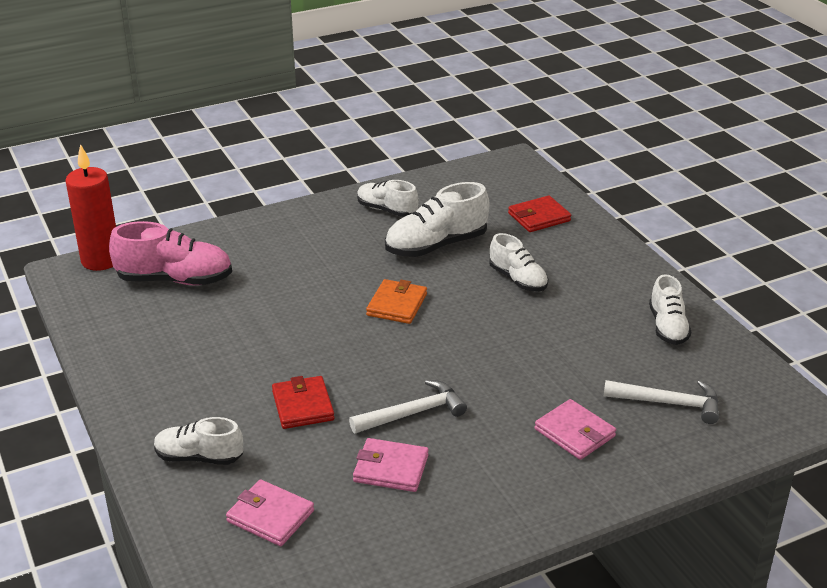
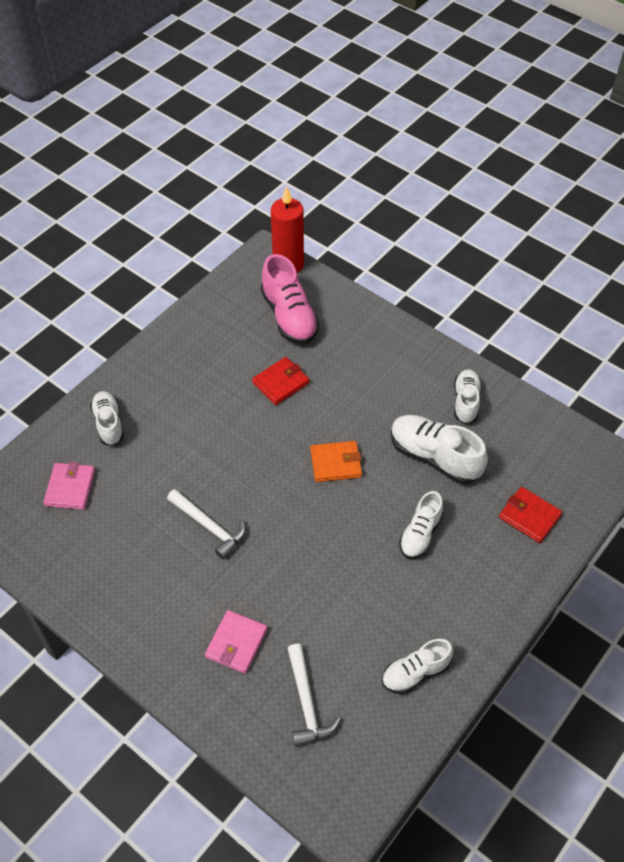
camera: 65 degrees right, 20 degrees up
(303, 405) = (186, 456): red wallet -> red wallet (281, 383)
(391, 468) = (144, 537): pink wallet -> none

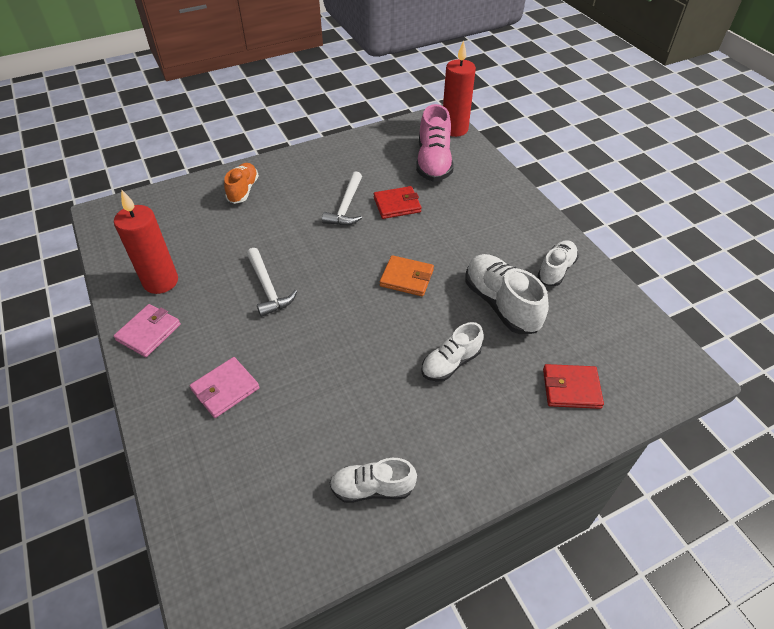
camera: 25 degrees right, 5 degrees down
(70, 488) = (182, 223): pink wallet -> pink wallet (149, 332)
(96, 563) = (161, 281): none -> red candle
(109, 423) = (243, 190): white shoe -> orange shoe
(306, 702) = (251, 469): white hammer -> white hammer (346, 206)
(529, 516) = (571, 388): red wallet -> red wallet turned 60 degrees counterclockwise

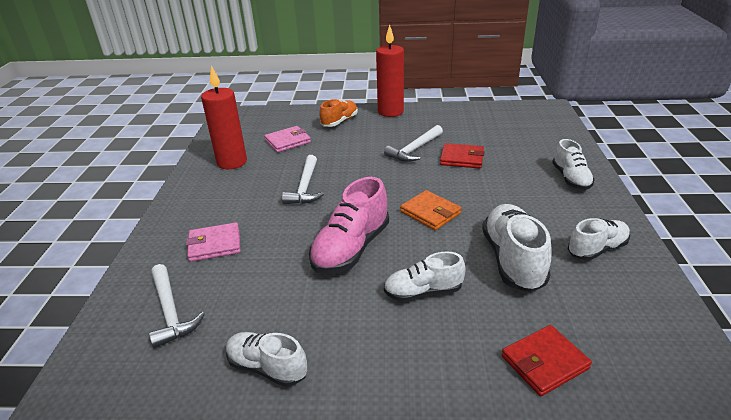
camera: 30 degrees right, 15 degrees down
(149, 332) = (196, 191): pink wallet -> pink wallet (288, 141)
(240, 477) = (170, 311): none -> white hammer
(433, 162) = (520, 136): pink shoe -> pink shoe (351, 248)
(454, 129) = (558, 118): red candle -> red candle (390, 112)
(501, 201) = (570, 178): none -> white shoe
(571, 388) = (544, 362): red wallet -> red wallet turned 60 degrees counterclockwise

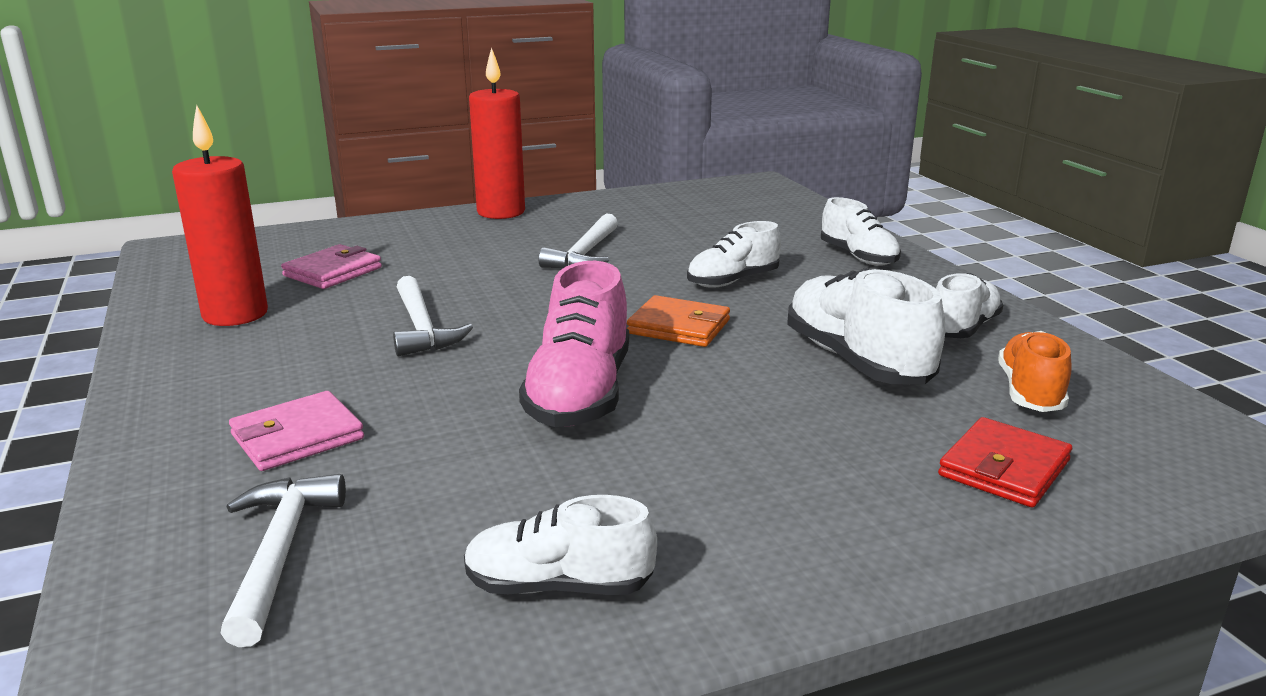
camera: 25 degrees left, 10 degrees down
(170, 311) = (279, 553): white hammer -> white hammer turned 135 degrees counterclockwise
(339, 121) = (415, 234): orange shoe -> orange shoe (1030, 392)
(423, 292) = (752, 425): white shoe -> white shoe (732, 281)
(462, 158) = (673, 255): red wallet -> none

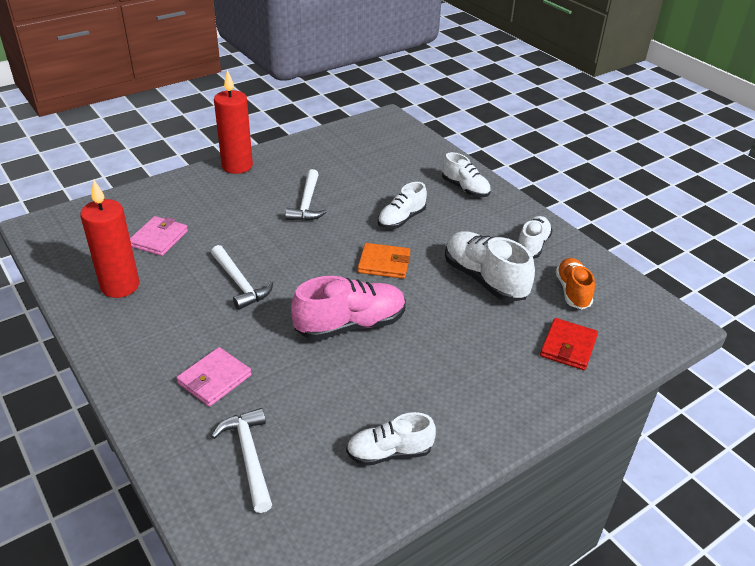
camera: 15 degrees left, 15 degrees up
(580, 394) = (350, 325): pink shoe -> pink shoe turned 105 degrees counterclockwise

